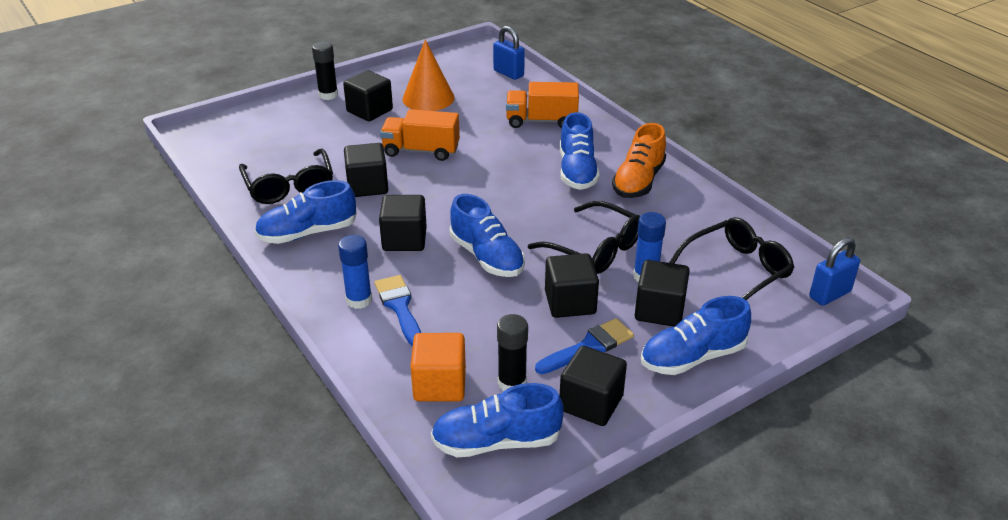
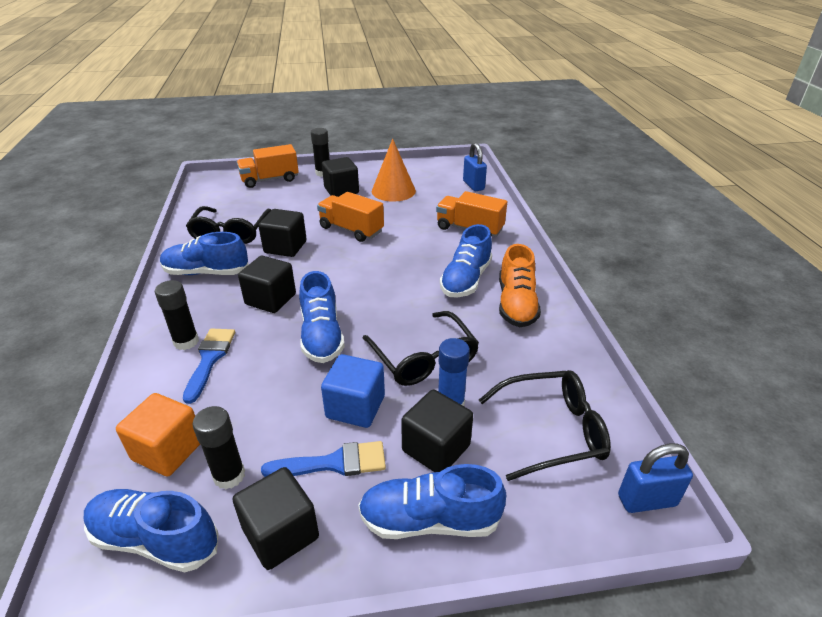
camera: 25 degrees right, 0 degrees up
(271, 117) = (270, 180): none -> orange truck
(359, 300) = (186, 342): blue glue stick -> black glue stick
(570, 302) = (355, 407): black cube -> blue cube
(638, 181) = (516, 304): orange shoe -> orange shoe turned 45 degrees counterclockwise

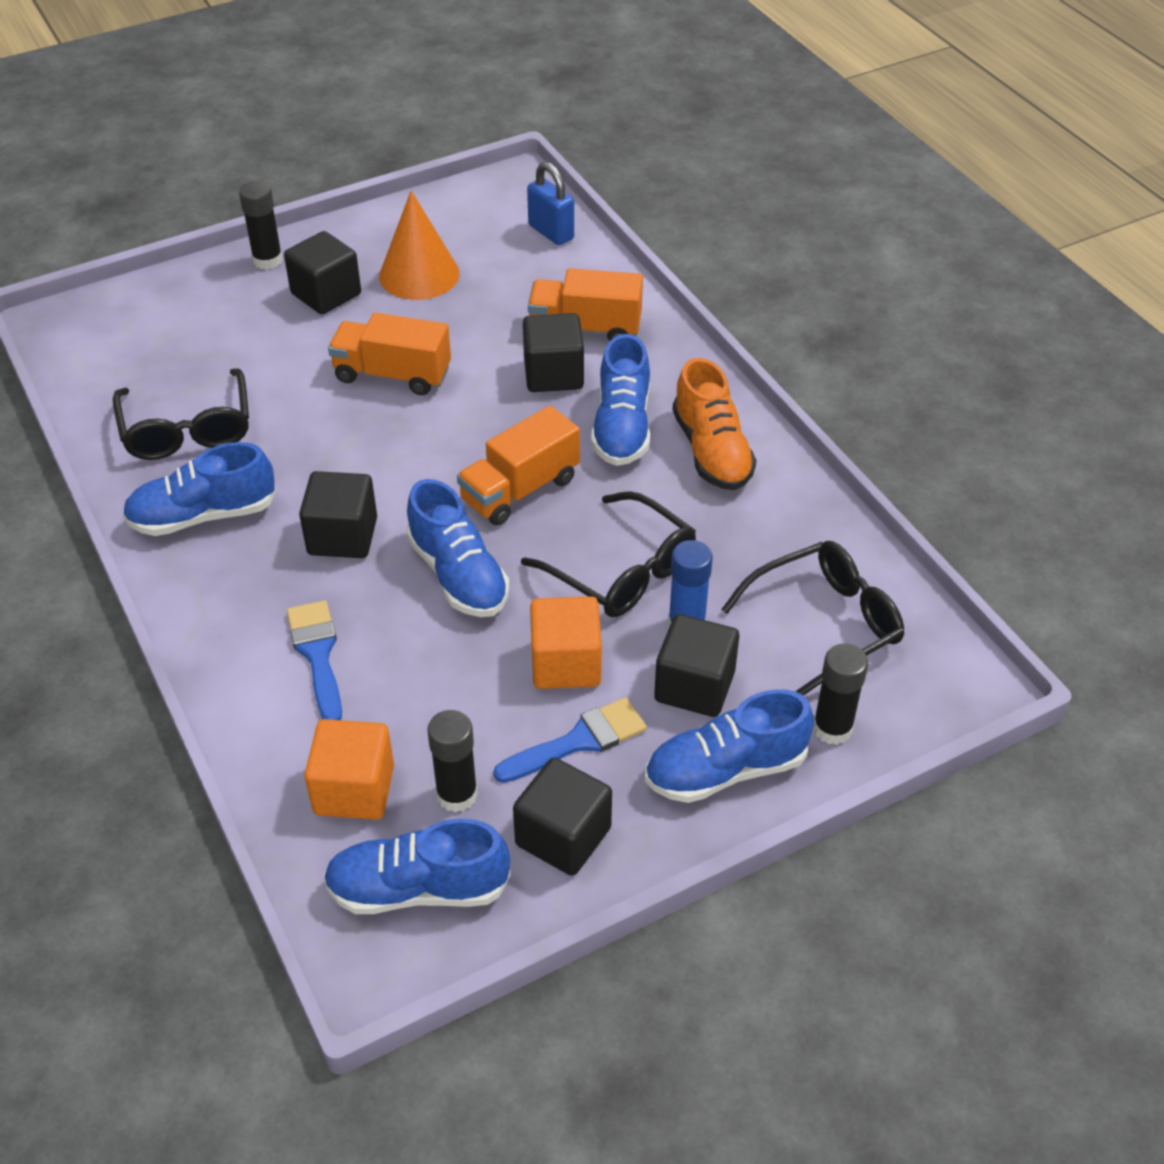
camera: 20 degrees left, 10 degrees up
(186, 342) = (261, 638): black glue stick -> black glue stick (832, 728)
(270, 180) = (177, 297): orange truck -> orange truck (520, 489)
(285, 247) = (302, 435): black cube -> black cube (553, 374)
(355, 407) = (566, 664): blue cube -> orange cube
(647, 500) = (955, 676): blue padlock -> none

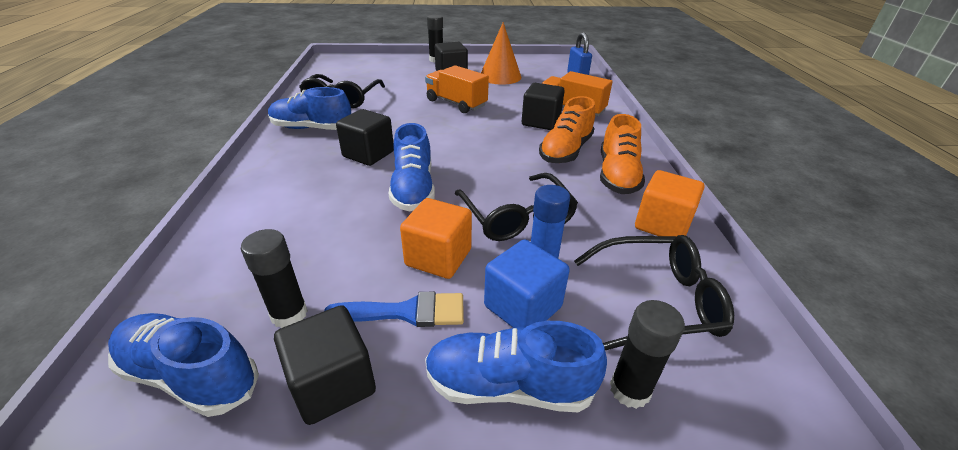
camera: 25 degrees right, 10 degrees down
(317, 655) = (296, 201): blue brush -> none
(354, 790) = (231, 283): orange cube -> orange cube (662, 224)
(520, 489) = (483, 161): orange truck -> none
(622, 427) = (565, 151): blue shoe -> orange shoe
(694, 686) = (522, 307): black cube -> blue cube

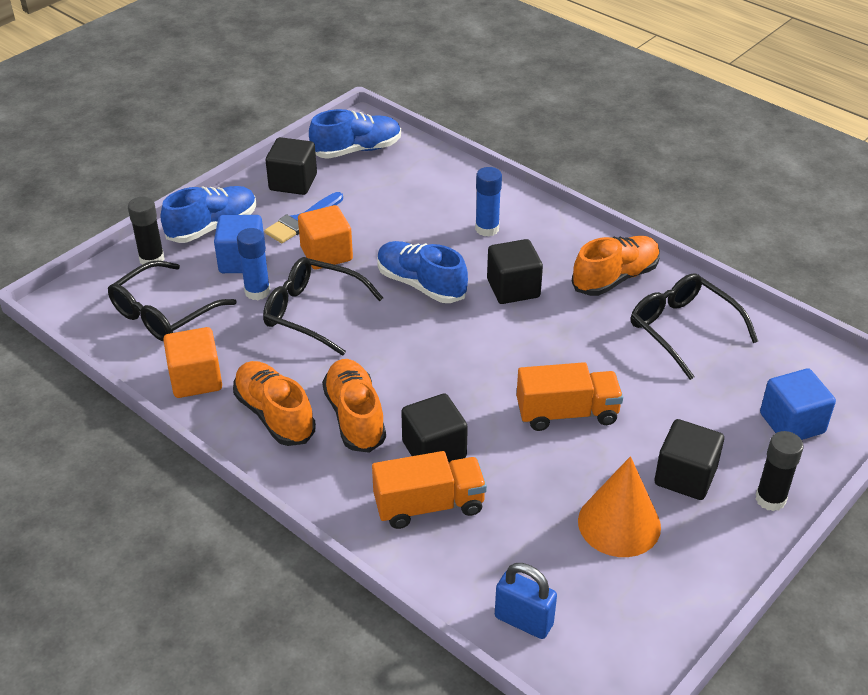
camera: 135 degrees right, 5 degrees up
(289, 314) = (358, 185): black glue stick -> none
(299, 194) = (487, 229): none -> blue glue stick
(312, 128) = (615, 278): blue shoe -> orange shoe
(382, 66) = (792, 423): none -> blue cube

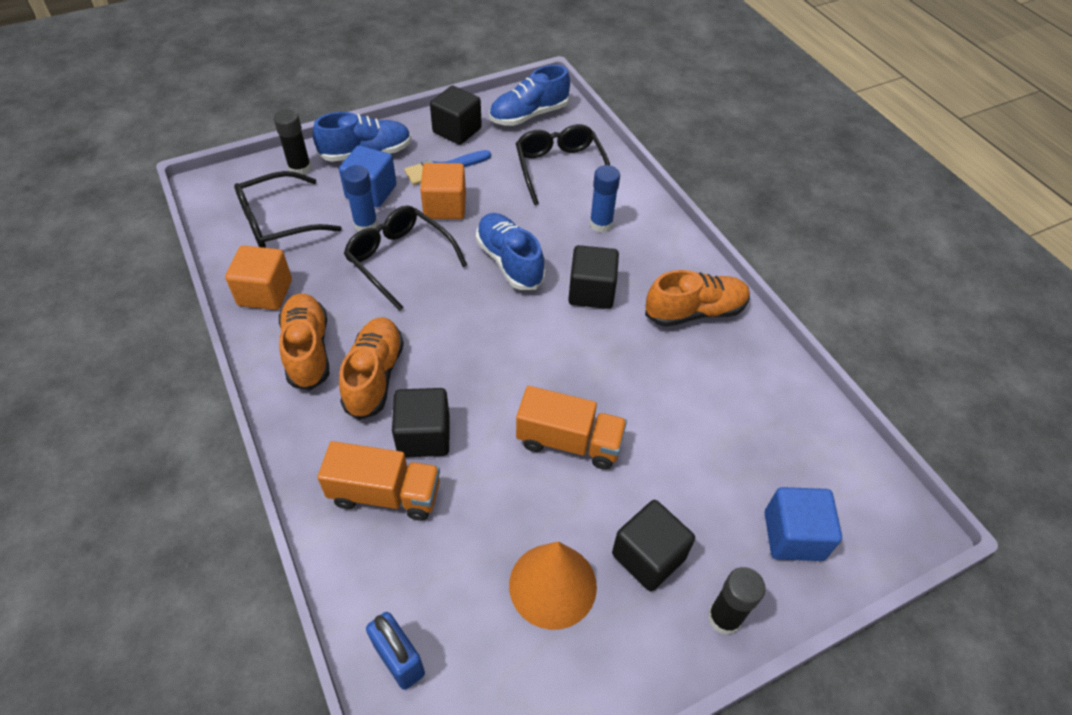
camera: 20 degrees right, 10 degrees up
(357, 150) = (529, 115): blue shoe -> blue shoe turned 150 degrees clockwise
(683, 330) = (733, 389): black glasses -> black glasses (560, 169)

